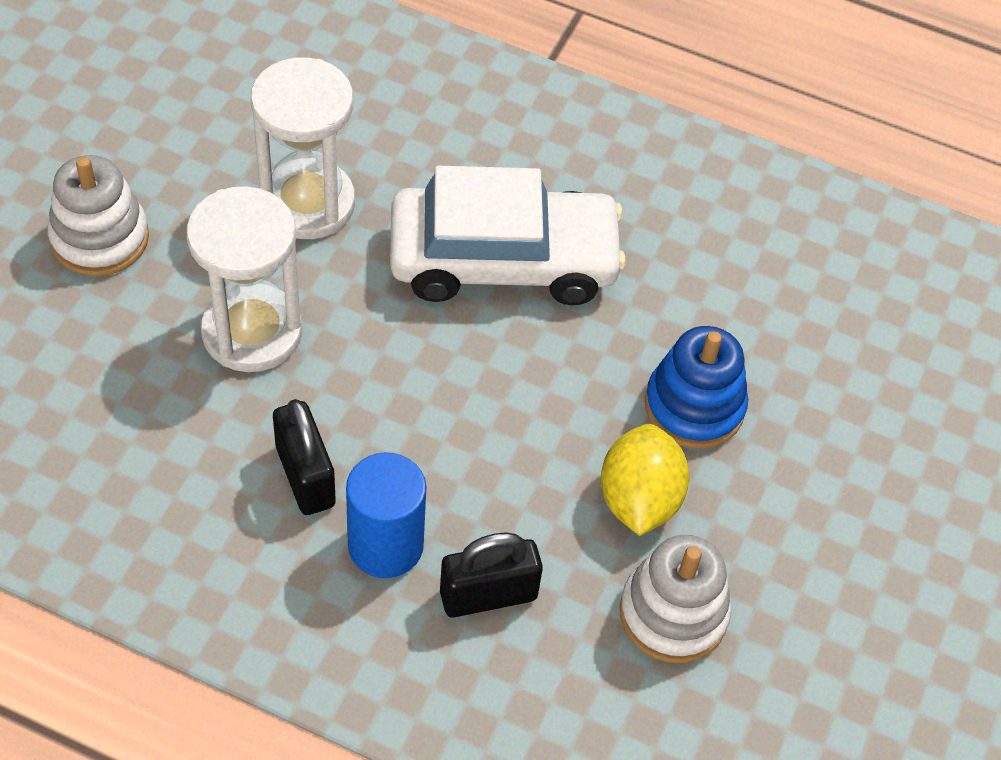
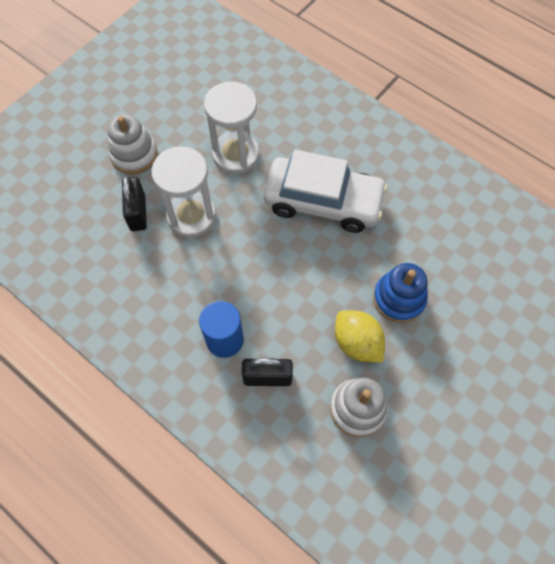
camera: 20 degrees right, 10 degrees up
(305, 476) = (196, 295): black padlock -> black padlock (138, 213)
(639, 499) = (357, 343): yellow lemon -> yellow lemon turned 60 degrees counterclockwise

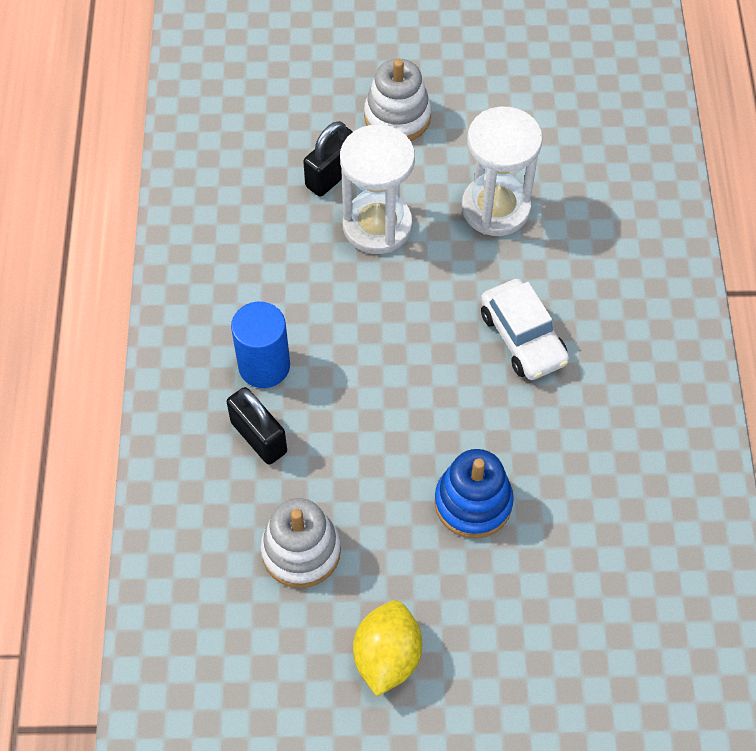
camera: 50 degrees right, 5 degrees down
(323, 201) = (523, 337): white car -> white car, size x0.62
(357, 343) = (377, 497): yellow lemon -> yellow lemon (387, 657)

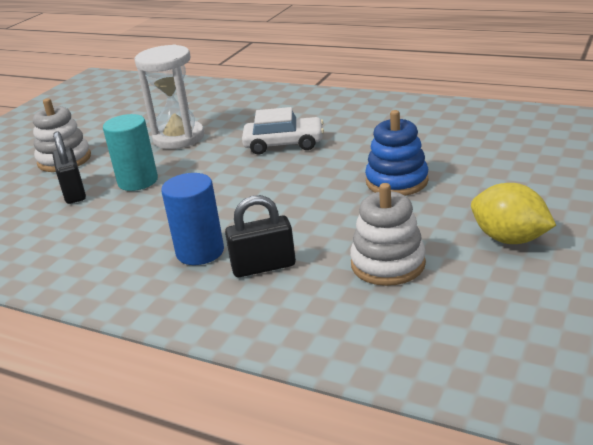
camera: 60 degrees left, 30 degrees down
(377, 225) = (138, 181): white hourglass -> turquoise cylinder

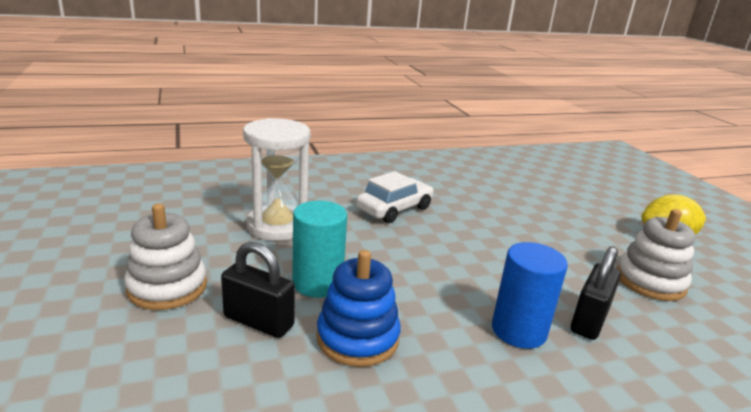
camera: 50 degrees left, 5 degrees down
(397, 181) = (533, 218): blue stacking toy -> blue stacking toy (357, 338)

